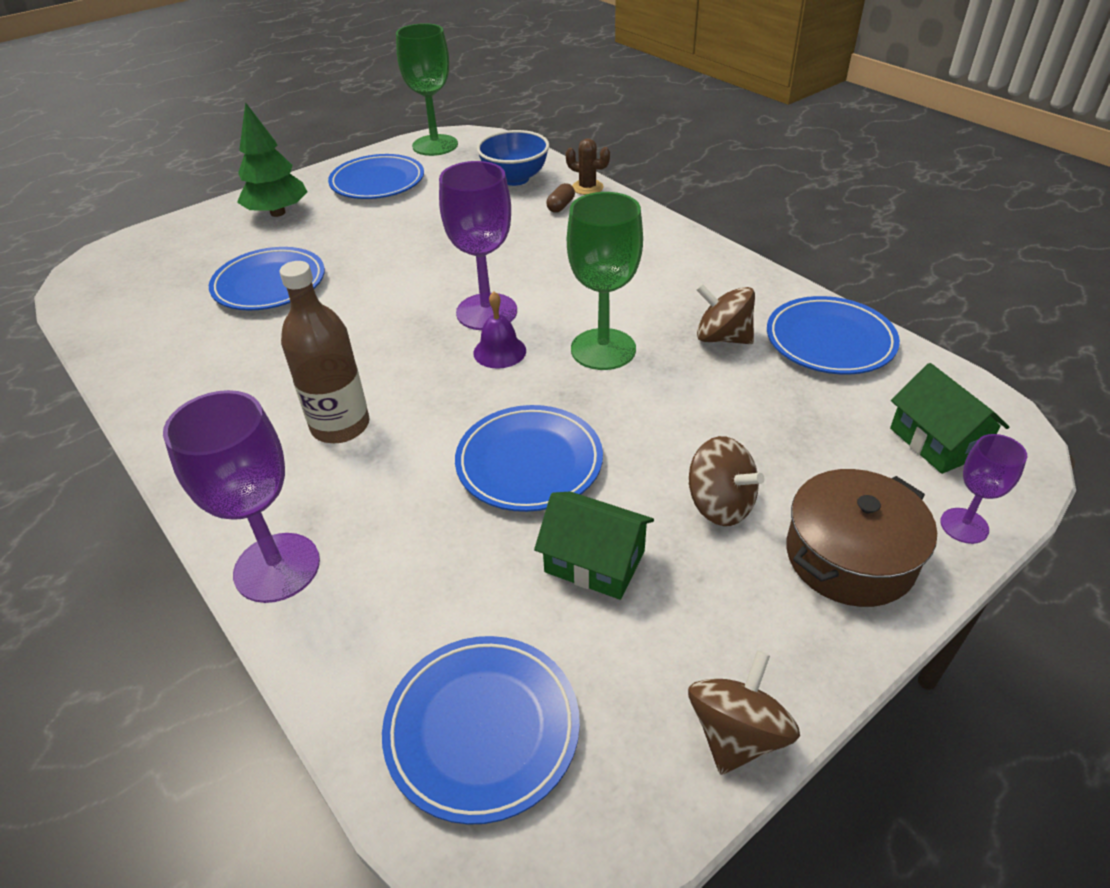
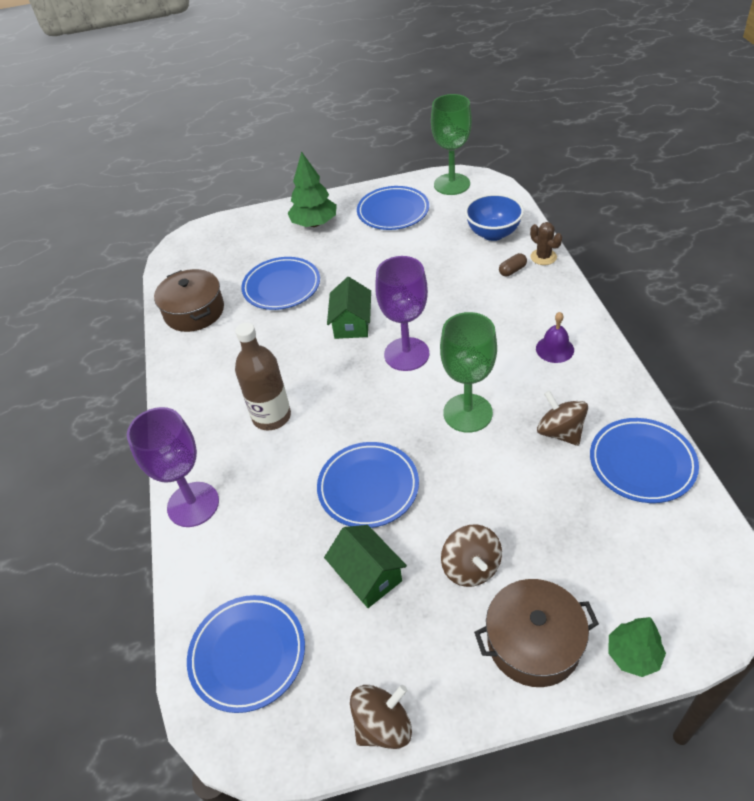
camera: 30 degrees right, 5 degrees up
(148, 340) = (194, 311): none -> brown pot
(499, 351) = (397, 391): purple bell -> purple bell (554, 349)
(937, 441) = (664, 580): green house -> green house (352, 323)
(964, 526) = (633, 655): purple goblet -> green tree

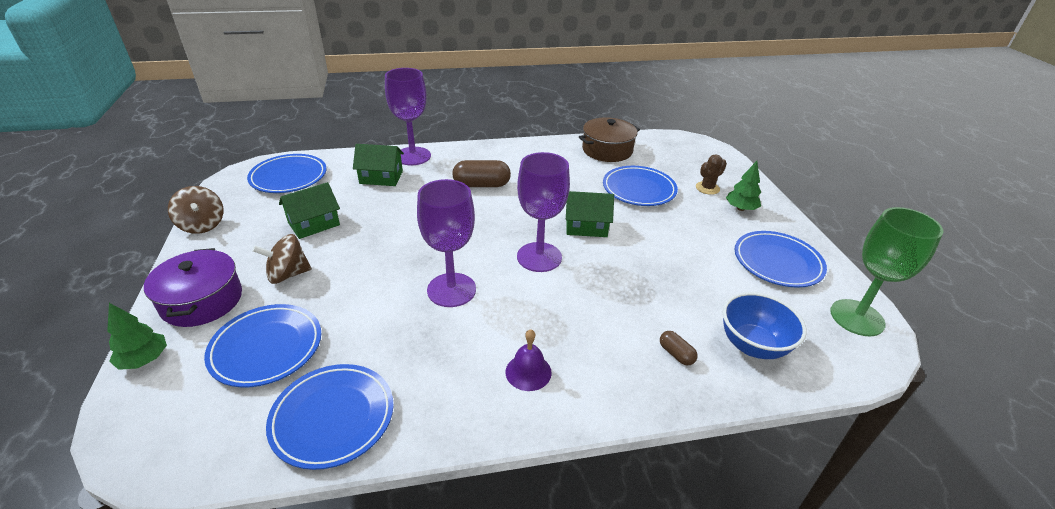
camera: 85 degrees right, 10 degrees down
(251, 529) = (381, 177): none -> green house
(271, 416) = (481, 185): brown bottle -> brown capsule
(314, 224) = (740, 208): green tree -> green tree, size x0.65
(368, 487) = (392, 227): blue plate -> blue plate (266, 348)
(467, 413) = (451, 290): green goblet -> purple goblet
(533, 642) = (202, 301): brown pot -> purple pot
(543, 257) = (708, 391): brown cactus -> brown cactus (707, 188)
(560, 432) = (403, 354): brown spinning top -> none

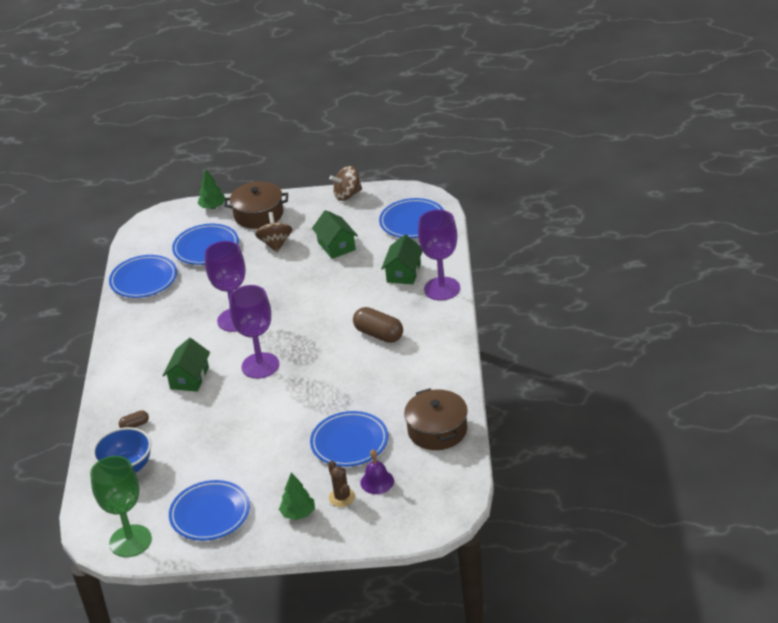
camera: 105 degrees right, 0 degrees up
(202, 301) = (258, 214): purple pot -> brown pot
(481, 185) = (379, 334): brown capsule -> brown capsule turned 60 degrees counterclockwise
(528, 372) = (146, 354): purple bell -> purple bell (377, 481)
(586, 226) = (295, 397): green house -> green house (189, 378)

